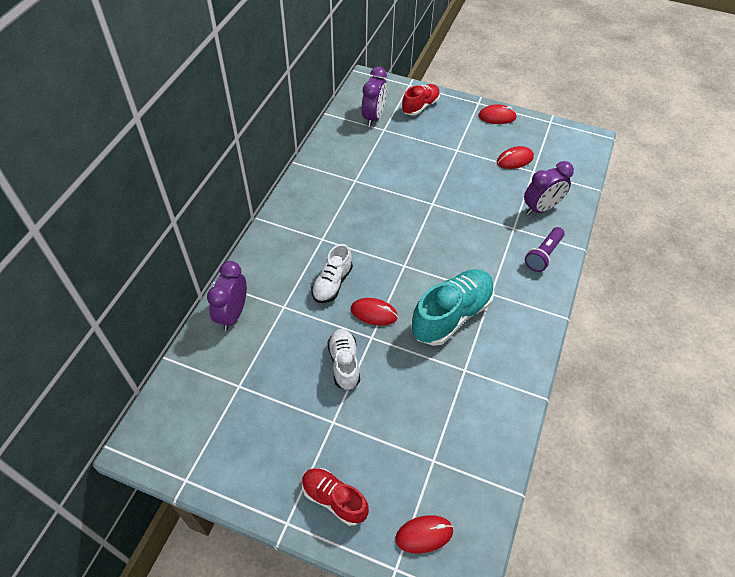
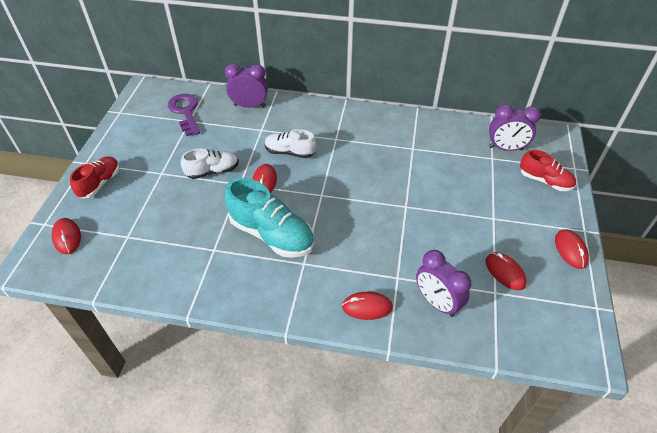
camera: 80 degrees right, 5 degrees down
(218, 390) = (185, 112): none -> purple key
(543, 255) = (367, 307): purple flashlight -> red mouse

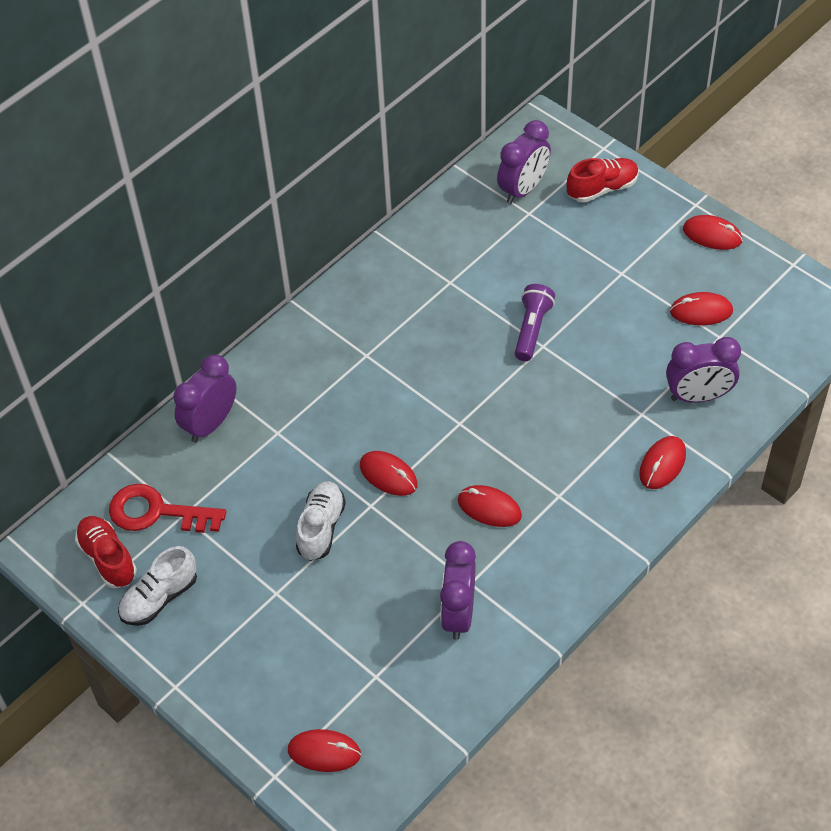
camera: 55 degrees left, 5 degrees up
(100, 183) = (239, 679): red shoe -> red shoe (108, 558)
(185, 112) = (157, 512): purple key -> red key
(189, 254) = (458, 613): none -> purple clock
(272, 234) = (489, 508): turquoise shoe -> red mouse
(290, 152) = (352, 420): white shoe -> white shoe (159, 598)
(413, 196) = (532, 329): none -> purple flashlight

